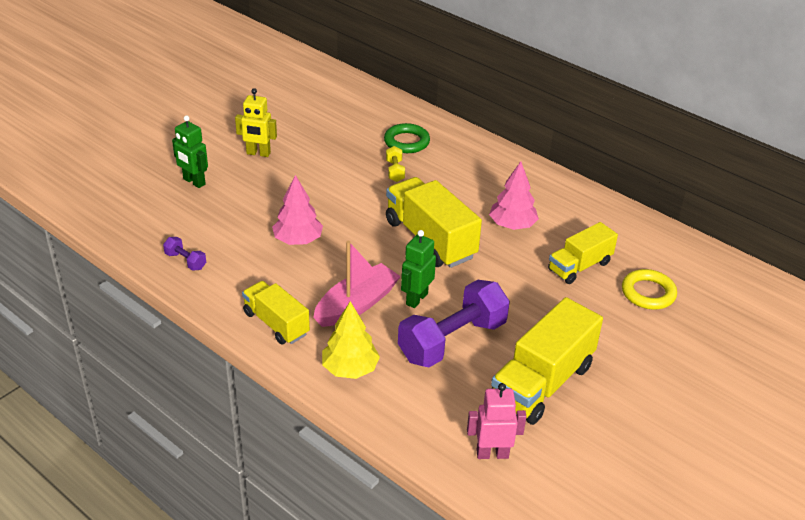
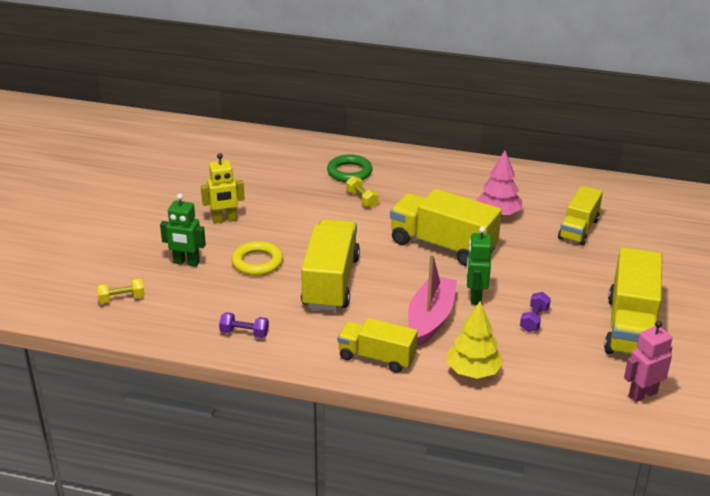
camera: 25 degrees left, 5 degrees down
(116, 196) = (121, 298): none -> yellow dumbbell
(298, 240) = (330, 282): pink tree -> yellow truck
(452, 341) = (534, 320): purple dumbbell -> purple dumbbell, size x0.43
(648, 293) = (646, 233): yellow ring -> yellow ring (257, 262)

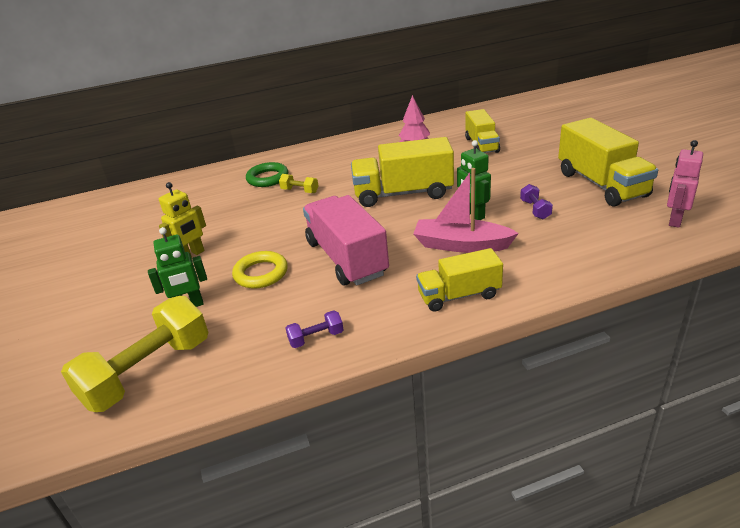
camera: 30 degrees left, 0 degrees up
(121, 298) = (148, 372): yellow dumbbell -> yellow dumbbell, size x2.32
(330, 282) = (346, 258): yellow truck -> pink truck
(430, 318) = (461, 245): pink boat -> pink boat turned 60 degrees counterclockwise
(473, 371) = (546, 265): yellow tree -> none

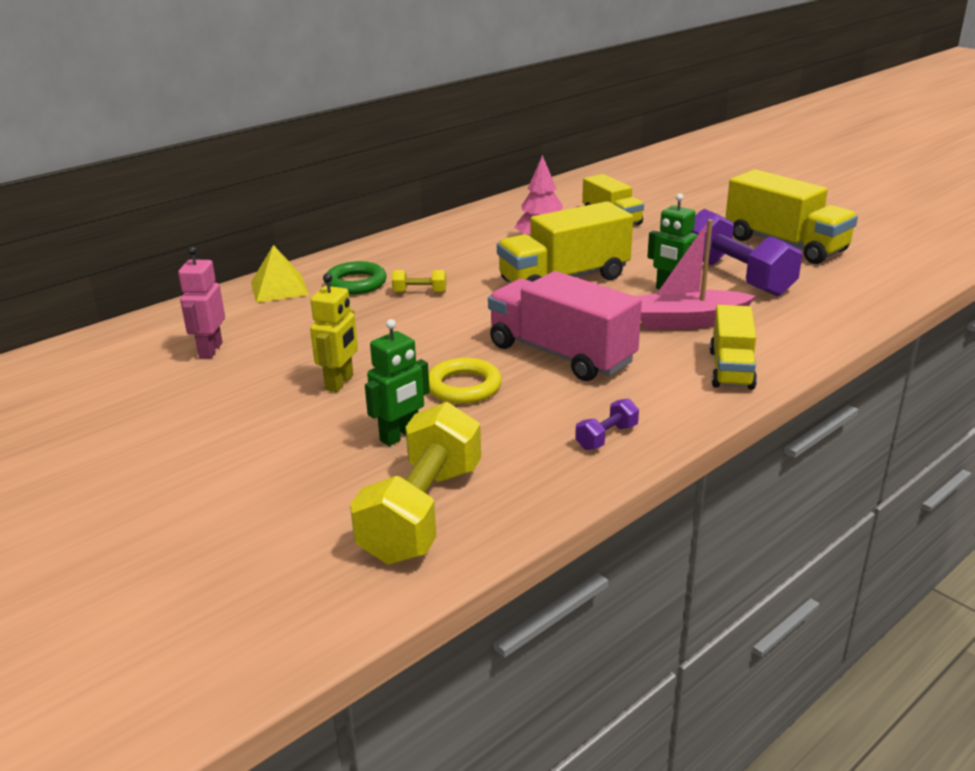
camera: 25 degrees left, 5 degrees down
(221, 176) = (279, 288): none -> yellow pyramid
(459, 295) = (731, 369): yellow truck -> yellow truck turned 45 degrees counterclockwise
(535, 209) = (736, 277): purple dumbbell -> purple dumbbell, size x2.32
(674, 220) = (887, 269): pink robot -> pink robot (210, 350)

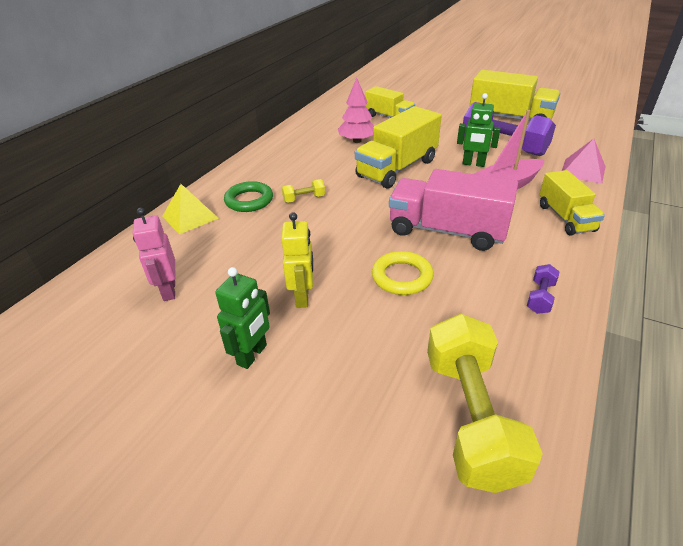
camera: 20 degrees left, 10 degrees up
(400, 436) = (391, 339): green robot -> green robot (252, 355)
(820, 323) = (583, 171): none -> pink pyramid

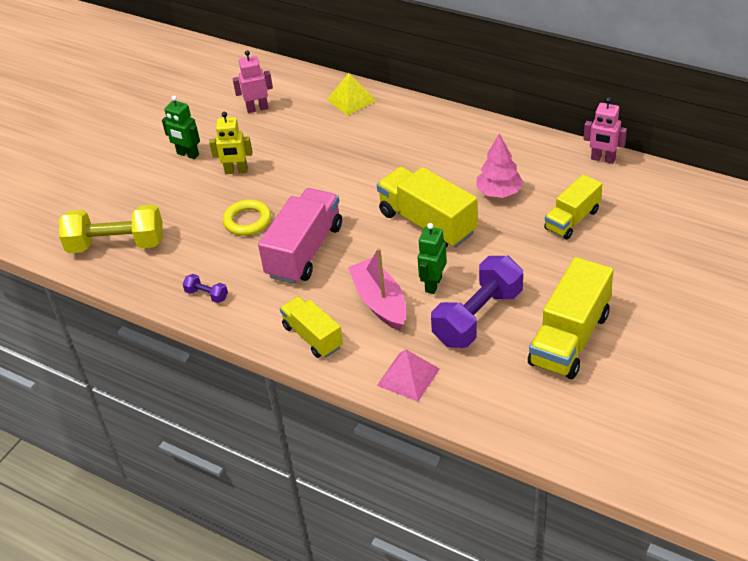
camera: 95 degrees right, 5 degrees up
(249, 200) = (374, 128): green ring -> none
(304, 199) = (372, 161): yellow dumbbell -> none
(322, 108) = (603, 159): none -> pink robot
(565, 218) = (312, 337): yellow truck -> yellow truck turned 60 degrees clockwise

